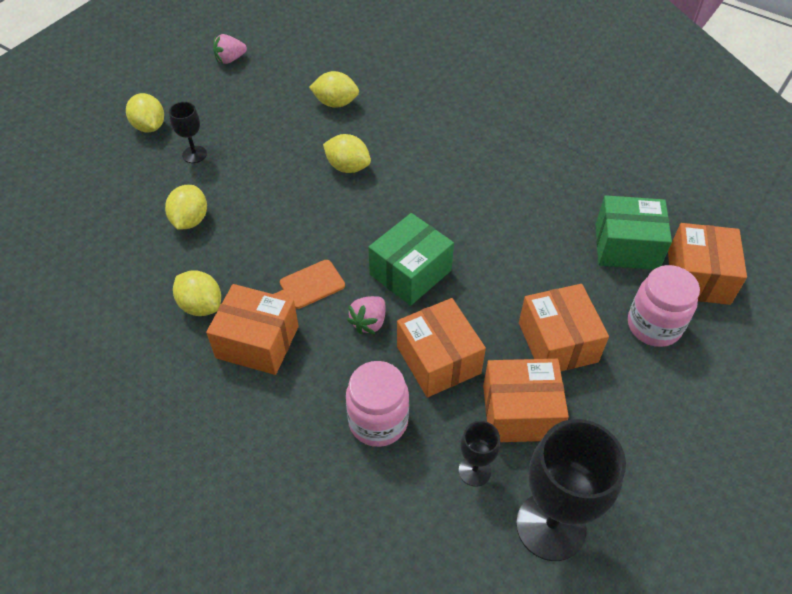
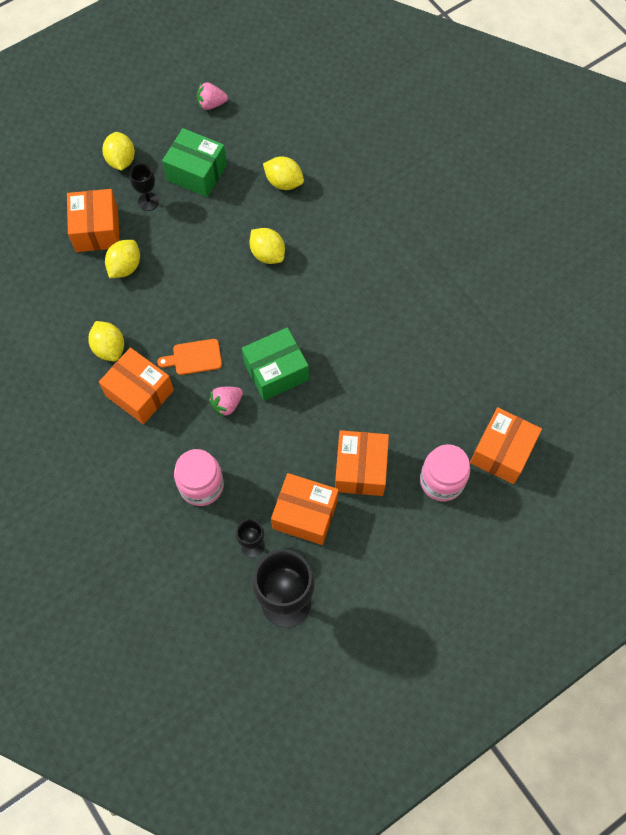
camera: 20 degrees right, 15 degrees up
(438, 360) = (265, 453): orange box -> orange box (97, 230)
(626, 246) = (459, 405): green box -> green box (196, 172)

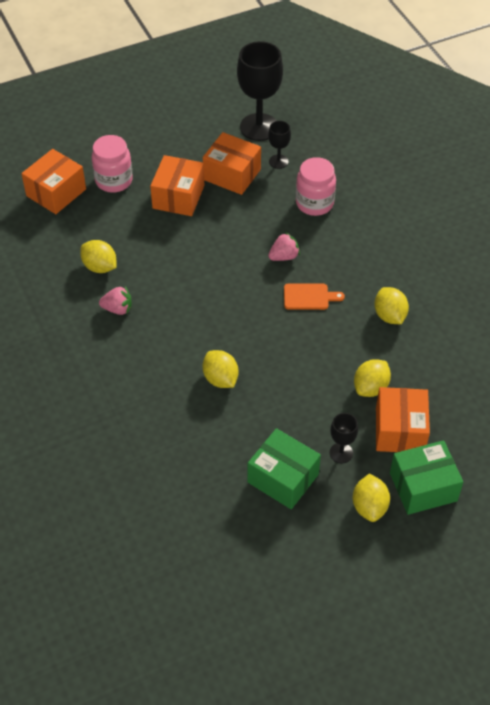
camera: 170 degrees left, 15 degrees down
(139, 393) = (362, 276): orange box -> none
(211, 104) = (253, 563): pink strawberry -> pink strawberry (117, 309)
(276, 371) = (234, 275): green box -> green box (423, 487)
(284, 182) = (186, 452): yellow lemon -> yellow lemon (100, 267)

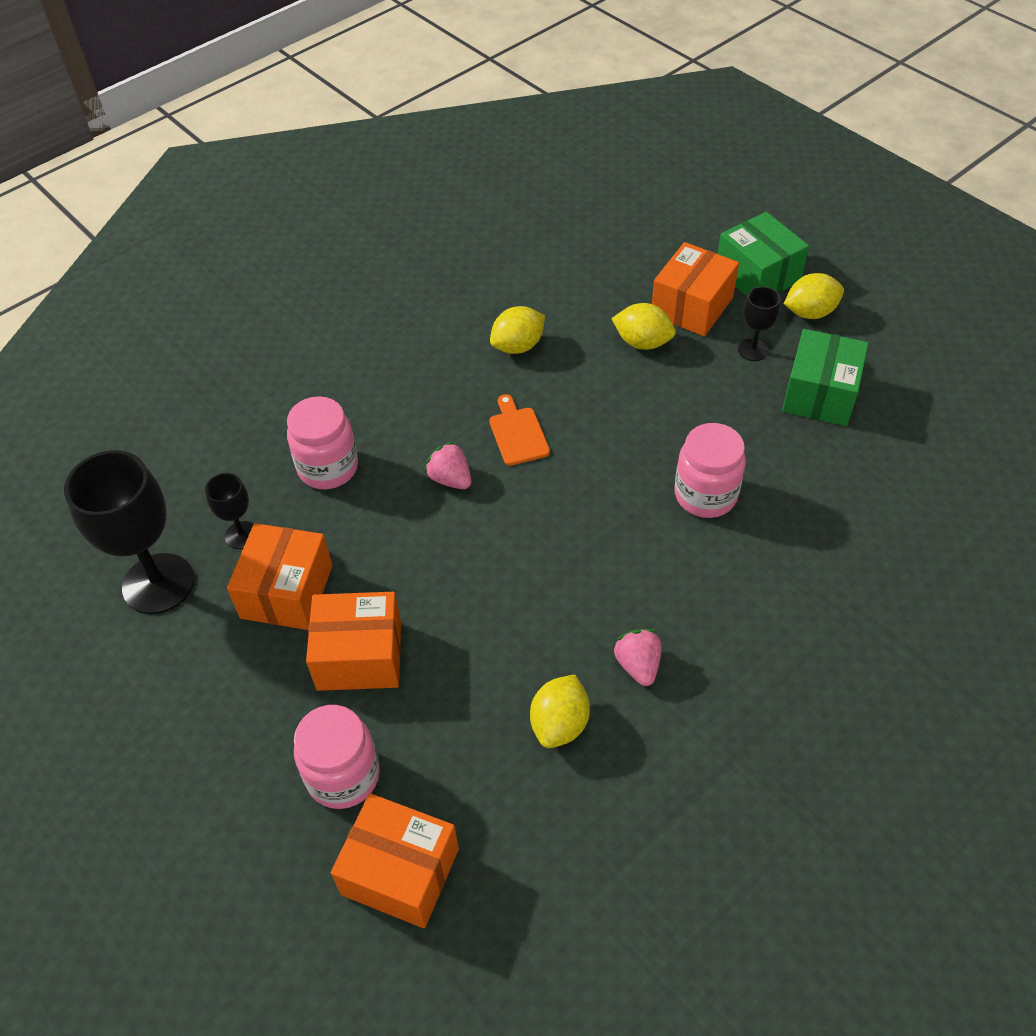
camera: 105 degrees left, 0 degrees up
(220, 379) = (705, 495): yellow lemon -> pink jar
(399, 430) = (692, 306): orange box -> orange box turned 45 degrees counterclockwise

